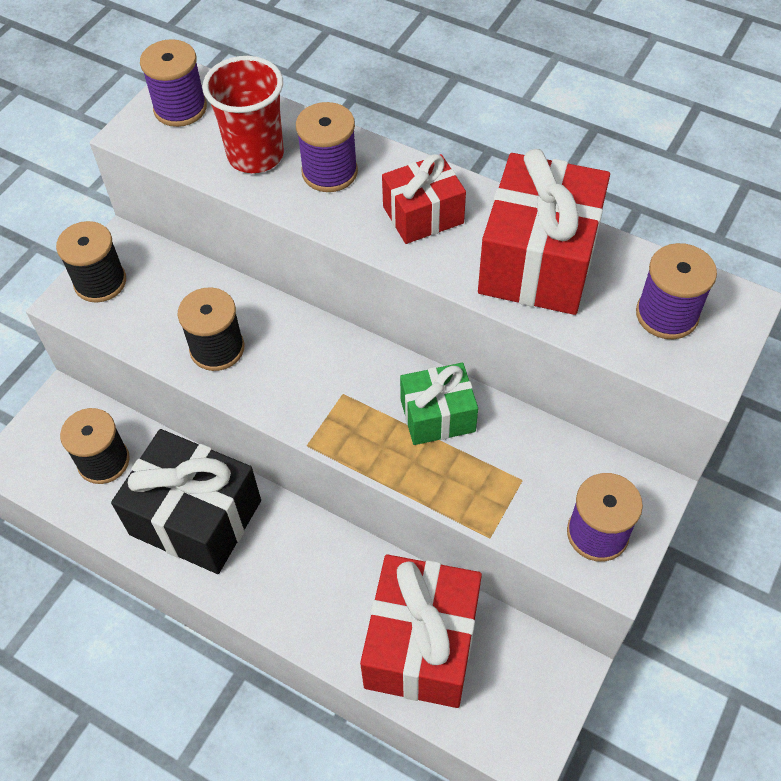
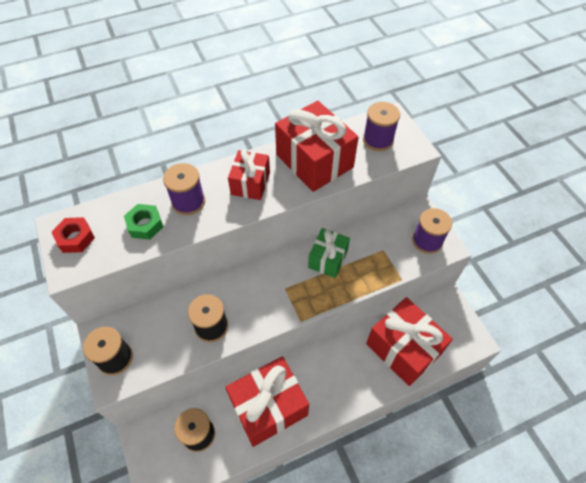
camera: 55 degrees left, 0 degrees up
(180, 108) = (75, 238): purple spool -> red nut
(195, 517) = (268, 407): black gift -> red gift
(255, 155) = (145, 225): red cup -> green nut

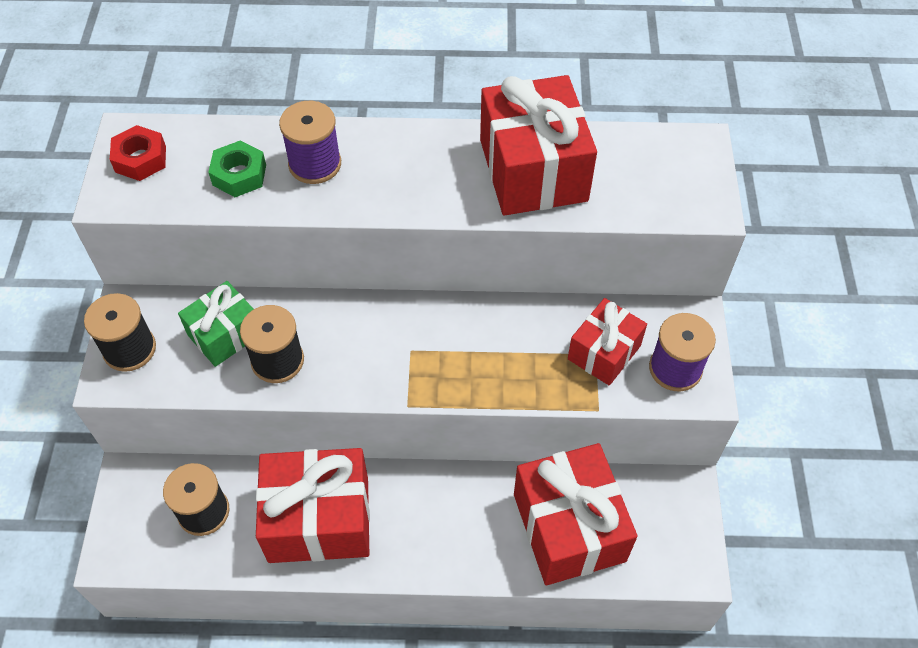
camera: 25 degrees right, 0 degrees up
(250, 183) = (417, 169): red gift -> red gift (604, 352)
(328, 259) = (499, 333): green gift -> green gift (225, 334)
(378, 140) = (654, 173): purple spool -> none

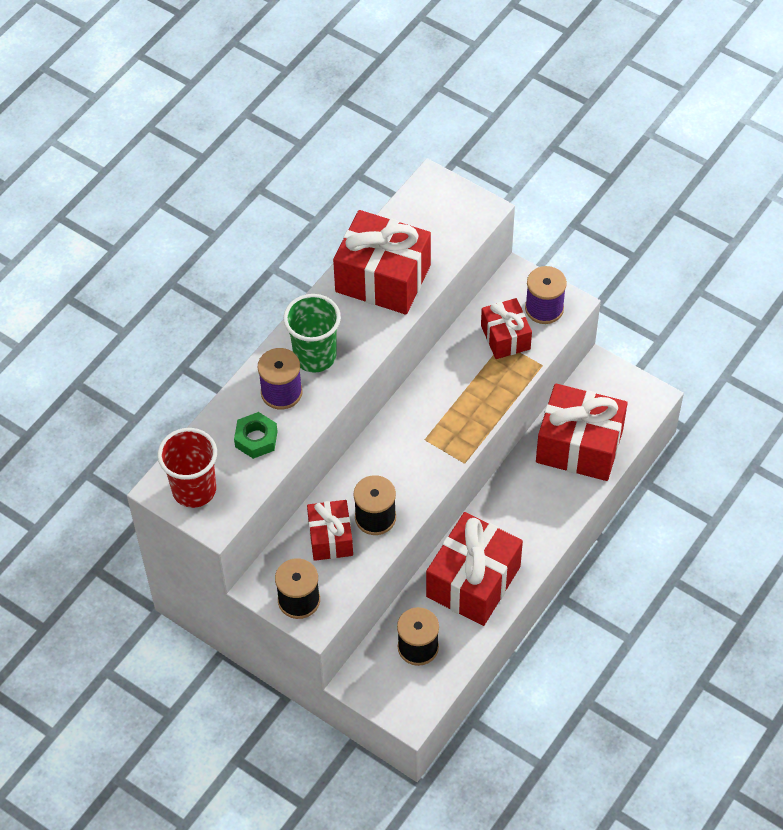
camera: 55 degrees left, 0 degrees up
(140, 159) = (194, 490): red nut -> red cup
(225, 334) = (330, 538): green gift -> red gift
(383, 167) = (315, 356): none -> green cup

